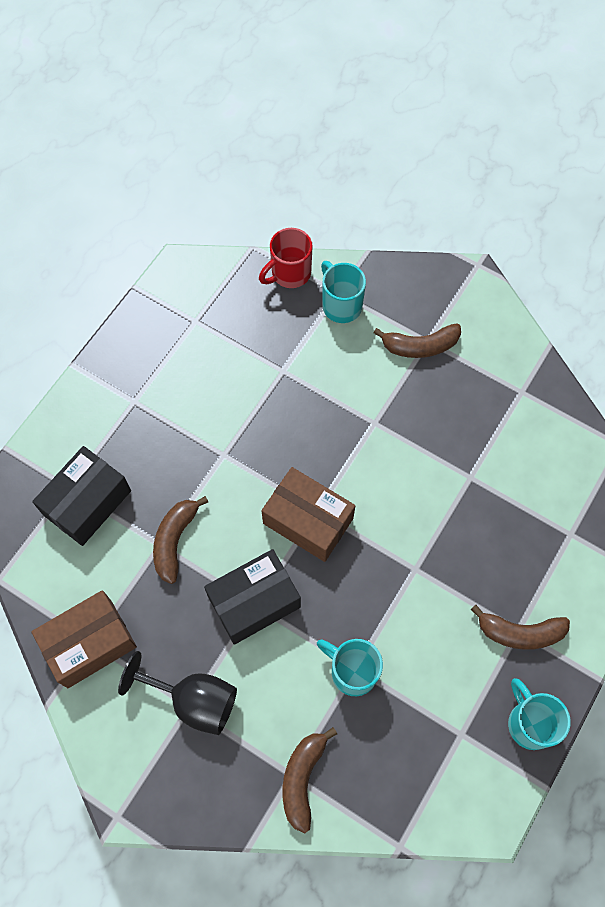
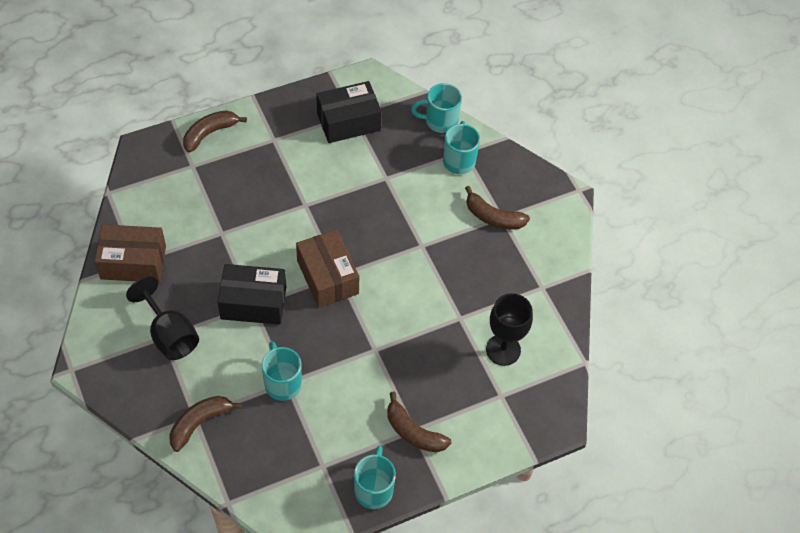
camera: 30 degrees right, 10 degrees down
(87, 503) = (196, 181): black box -> black box (348, 122)
(175, 541) = (233, 236): brown banana -> brown banana (209, 133)
(289, 273) = (440, 121): red mug -> turquoise mug
(536, 483) = (503, 350): none -> black goblet

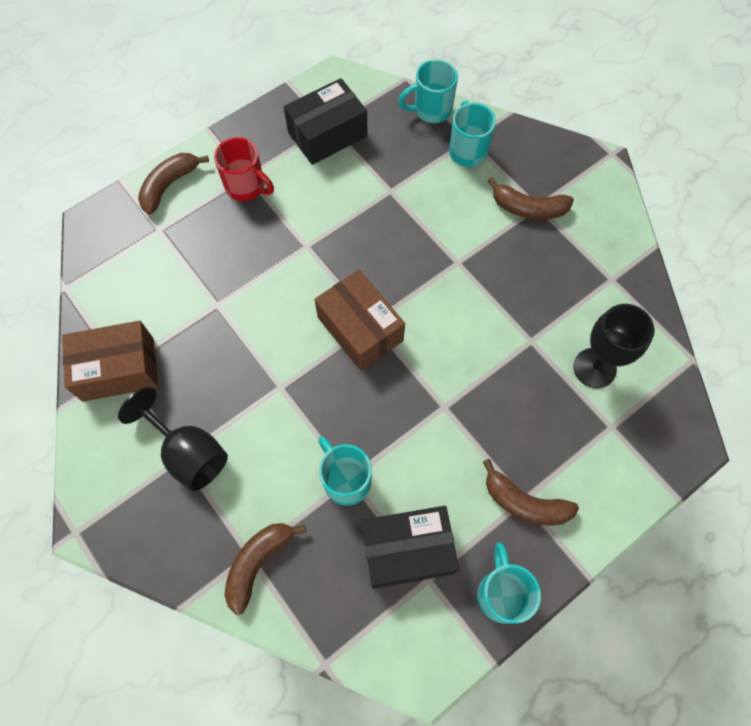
camera: 10 degrees left, 10 degrees up
(253, 303) = (280, 384): black box -> black box (407, 550)
(270, 148) = (246, 187): none -> red mug

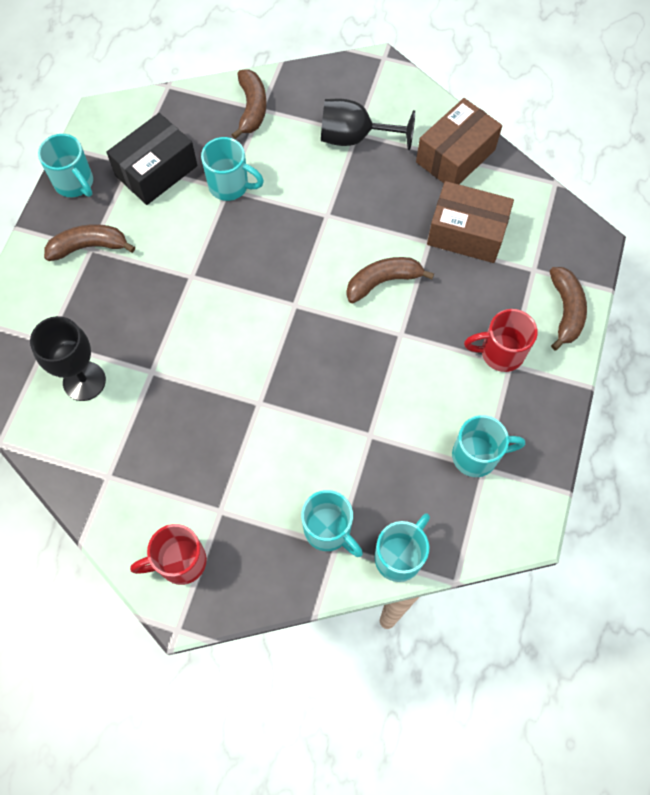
camera: 145 degrees right, 0 degrees up
(327, 134) = (477, 456): black box -> turquoise mug
(360, 329) = (300, 293): brown box -> brown box (466, 233)
(528, 208) = (228, 502): brown banana -> brown banana (382, 282)
(587, 191) = (180, 562): none -> red mug

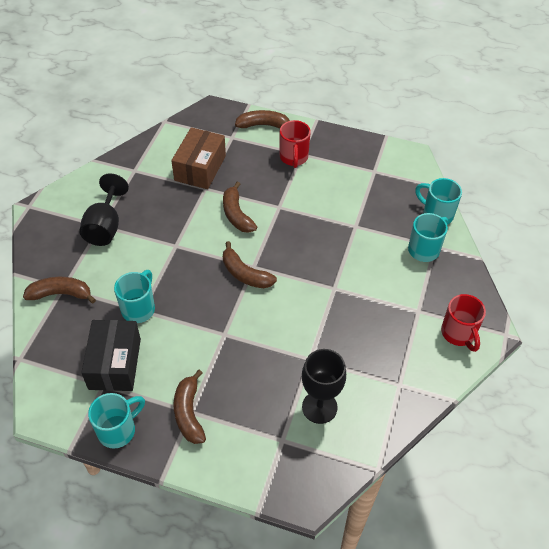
camera: 90 degrees left, 15 degrees down
(156, 171) = (114, 364): black box -> black box turned 45 degrees clockwise
(281, 295) = (245, 274): none -> brown banana
(455, 156) = (133, 169): brown box -> none
(477, 456) = (366, 174): turquoise mug -> none

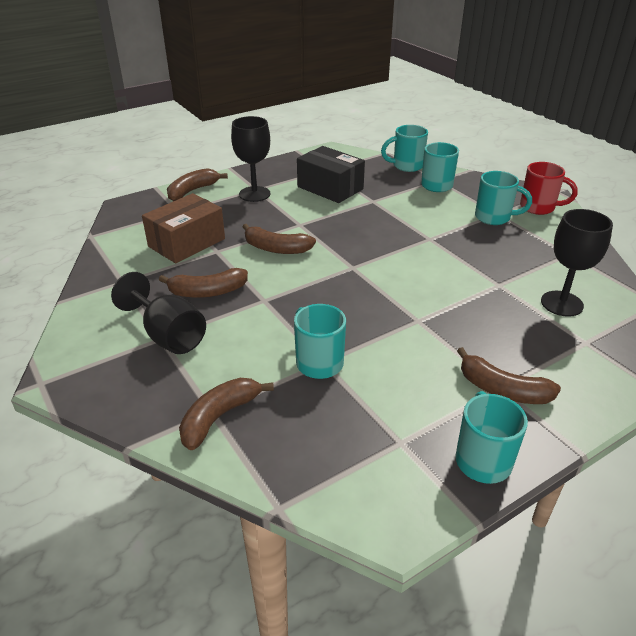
camera: 50 degrees left, 15 degrees down
(114, 364) = (378, 418): black box -> black box (330, 188)
(200, 168) = (186, 243): brown box -> brown box turned 75 degrees clockwise
(245, 274) = (356, 275): brown banana -> brown banana (208, 292)
(293, 158) = (254, 194): red mug -> black goblet
(408, 312) = (494, 218): none -> turquoise mug

